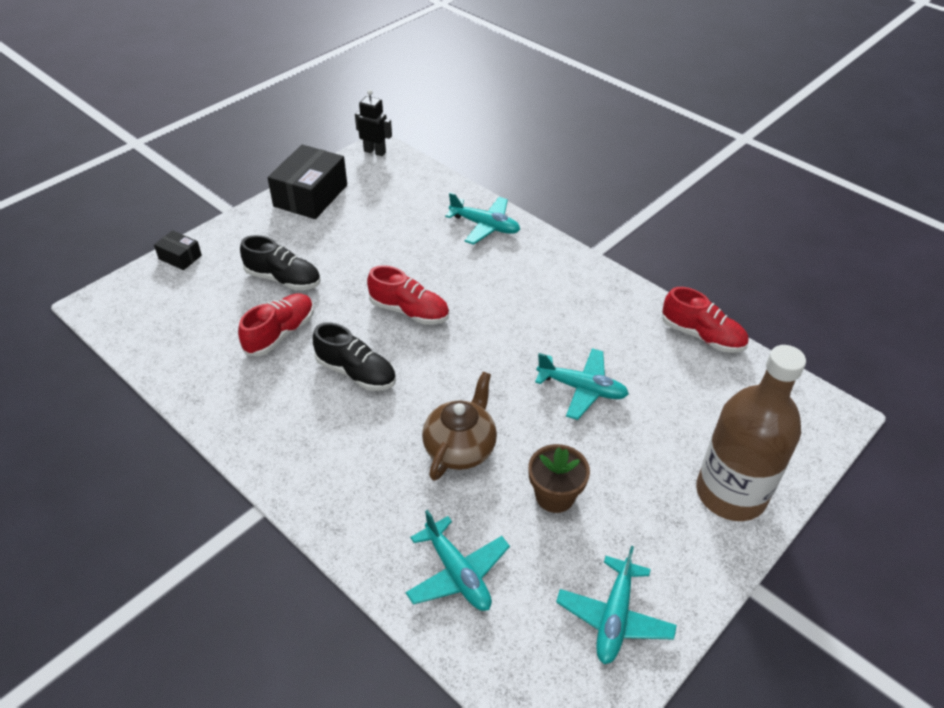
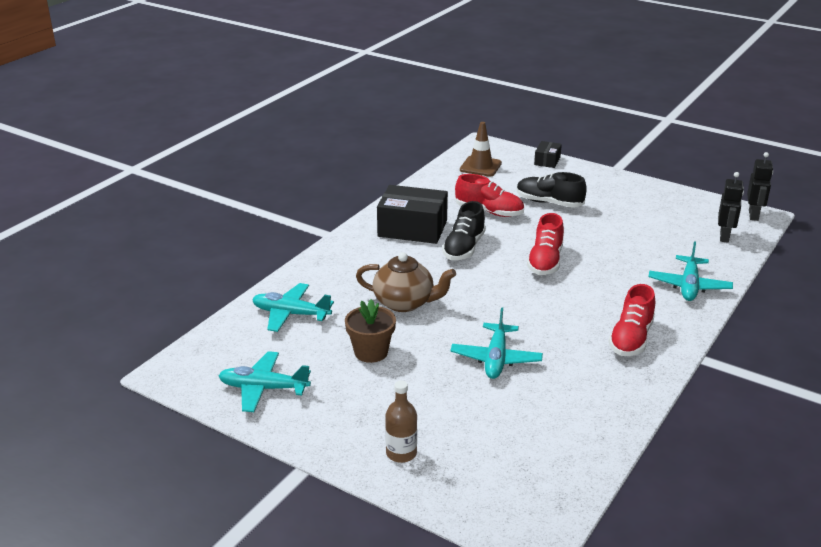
camera: 80 degrees right, 15 degrees down
(158, 318) = (480, 166): none -> brown traffic cone
(283, 279) = (549, 203): black shoe -> black shoe turned 105 degrees clockwise
(310, 195) = (661, 196): black box -> black box (412, 228)
(406, 180) = (724, 237): none -> black robot
(457, 573) = (291, 314): turquoise plane -> turquoise plane turned 60 degrees clockwise
(702, 336) = (609, 434): red shoe -> red shoe (631, 339)
(730, 493) = (401, 453): brown bottle -> brown bottle, size x0.45

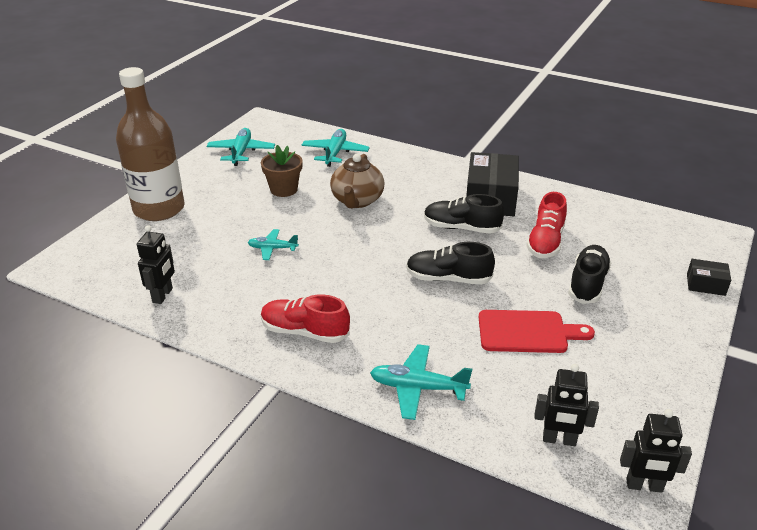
camera: 85 degrees right, 5 degrees up
(401, 453) = (159, 209): brown bottle -> brown bottle, size x2.24
(480, 166) = (655, 235): brown traffic cone -> none
(496, 359) = (272, 248): turquoise plane -> turquoise plane, size x0.64
(545, 261) = (448, 279): red shoe -> black shoe
(585, 433) = (163, 295): none -> black robot
(613, 234) = (527, 332): none -> red cutting board

